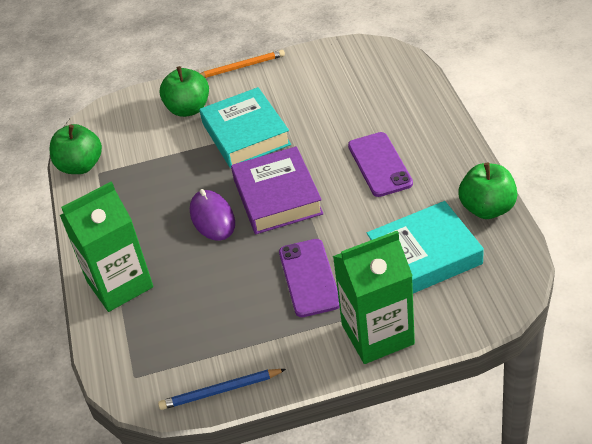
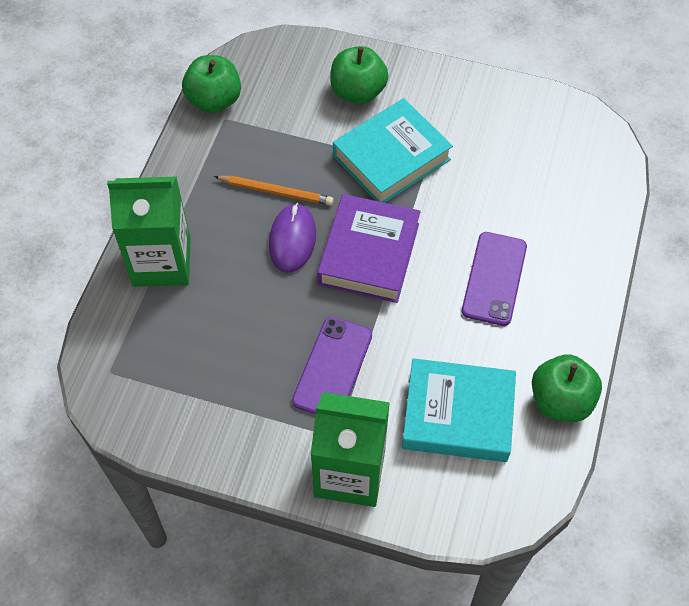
camera: 25 degrees right, 15 degrees up
(220, 391) = (171, 437): blue pencil -> none
(240, 67) = (444, 69): orange pencil -> orange pencil (275, 192)
(246, 134) = (391, 158): turquoise book -> turquoise book turned 45 degrees clockwise

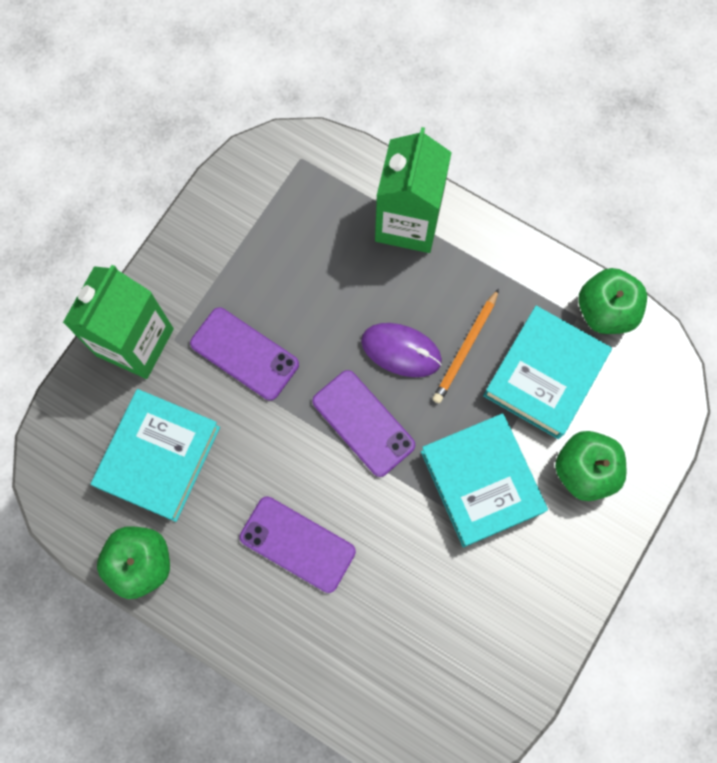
camera: 105 degrees right, 15 degrees up
(284, 132) = (544, 375): none -> turquoise book
(369, 254) = (363, 423): purple book -> purple phone

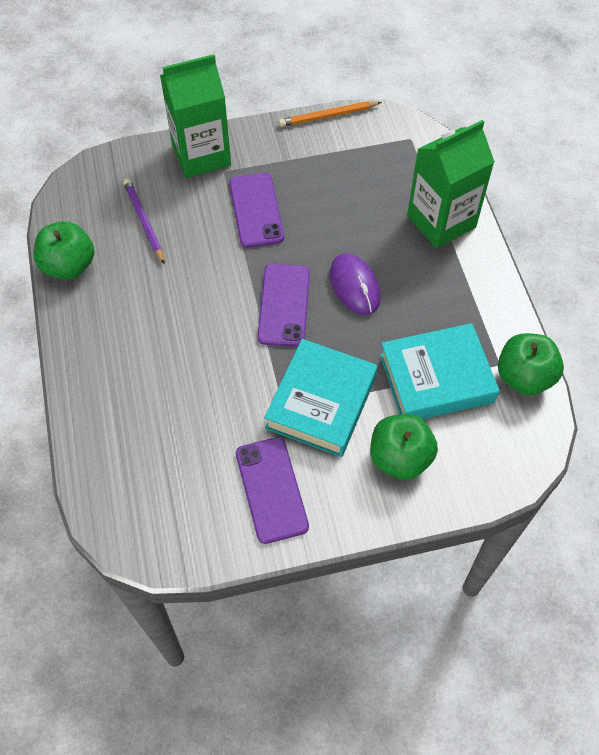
camera: 45 degrees right, 15 degrees down
(159, 457) = (144, 222): turquoise book -> purple pencil
(297, 544) = (166, 334): purple phone -> purple phone (271, 489)
(465, 348) = (399, 319): orange pencil -> orange pencil (328, 116)

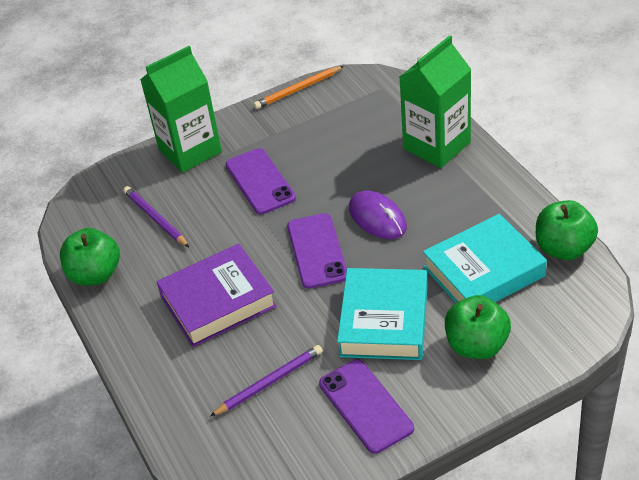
camera: 10 degrees left, 15 degrees down
(172, 331) = (218, 301): none -> purple book
(190, 435) = (269, 382): none -> purple pencil

